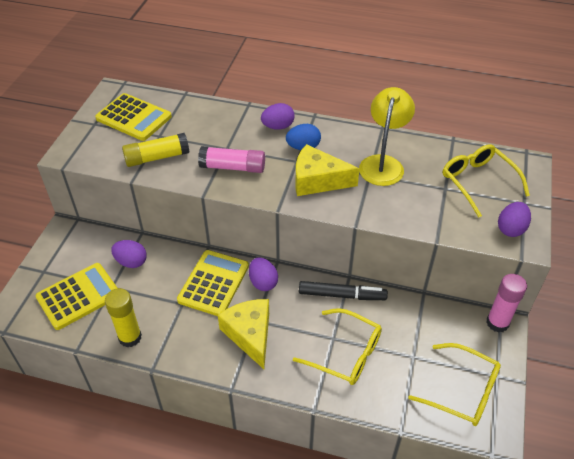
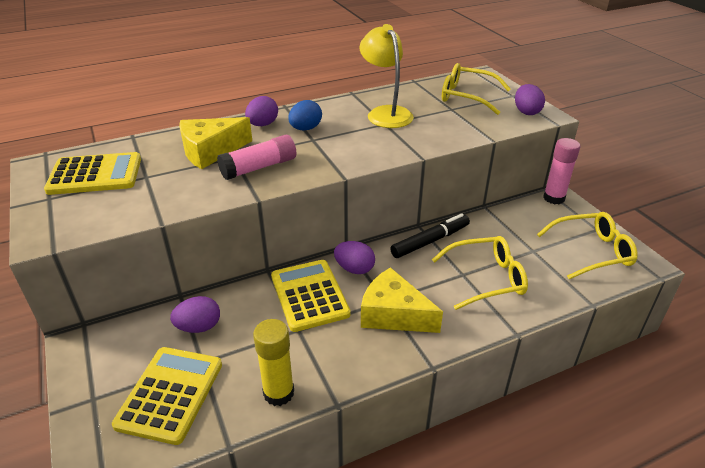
camera: 40 degrees left, 10 degrees down
(157, 157) = (166, 193): yellow glue stick -> none
(317, 180) = (349, 144): yellow cheese -> yellow cheese (211, 151)

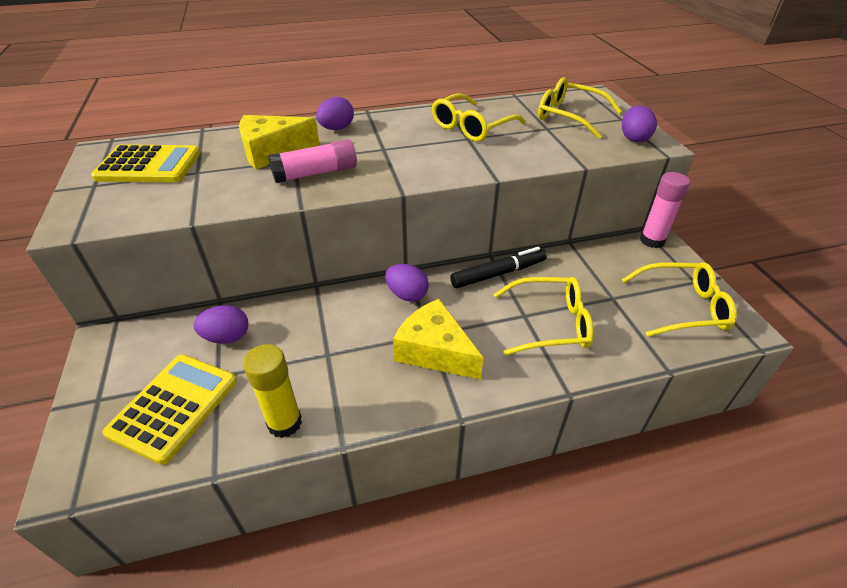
camera: 10 degrees right, 5 degrees up
(305, 129) = (380, 137): blue egg -> none
(309, 295) = (350, 318): yellow calculator -> none
(385, 113) = (472, 127): yellow lamp -> yellow glasses

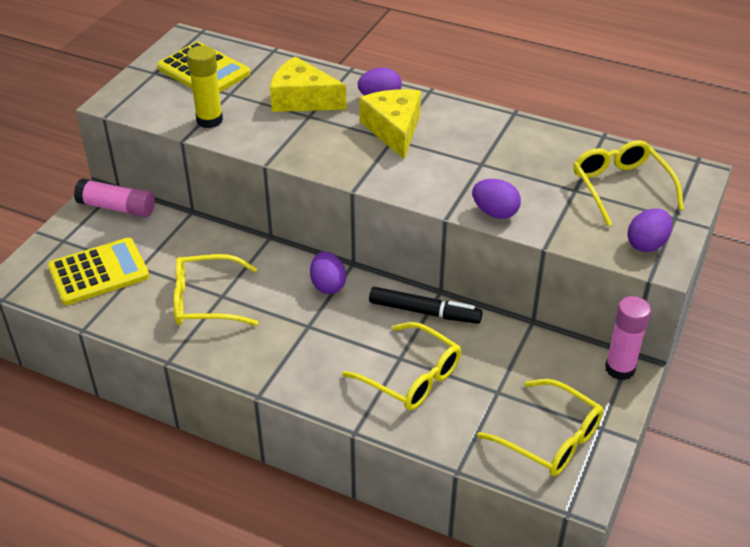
camera: 40 degrees right, 0 degrees up
(227, 337) = (171, 243): purple egg -> purple egg (495, 212)
(284, 422) = (149, 324): yellow glue stick -> yellow glue stick (209, 120)
(316, 173) = (310, 137): pink glue stick -> pink glue stick (117, 208)
(435, 351) = (296, 340): yellow cheese -> yellow cheese (394, 130)
(472, 127) = (502, 153): yellow glasses -> yellow glasses (206, 301)

